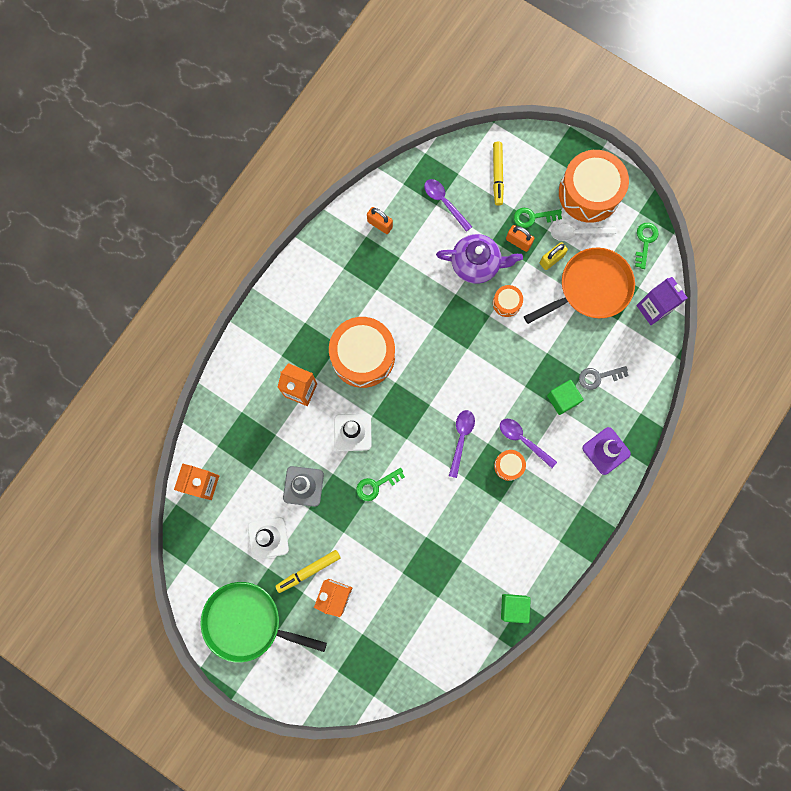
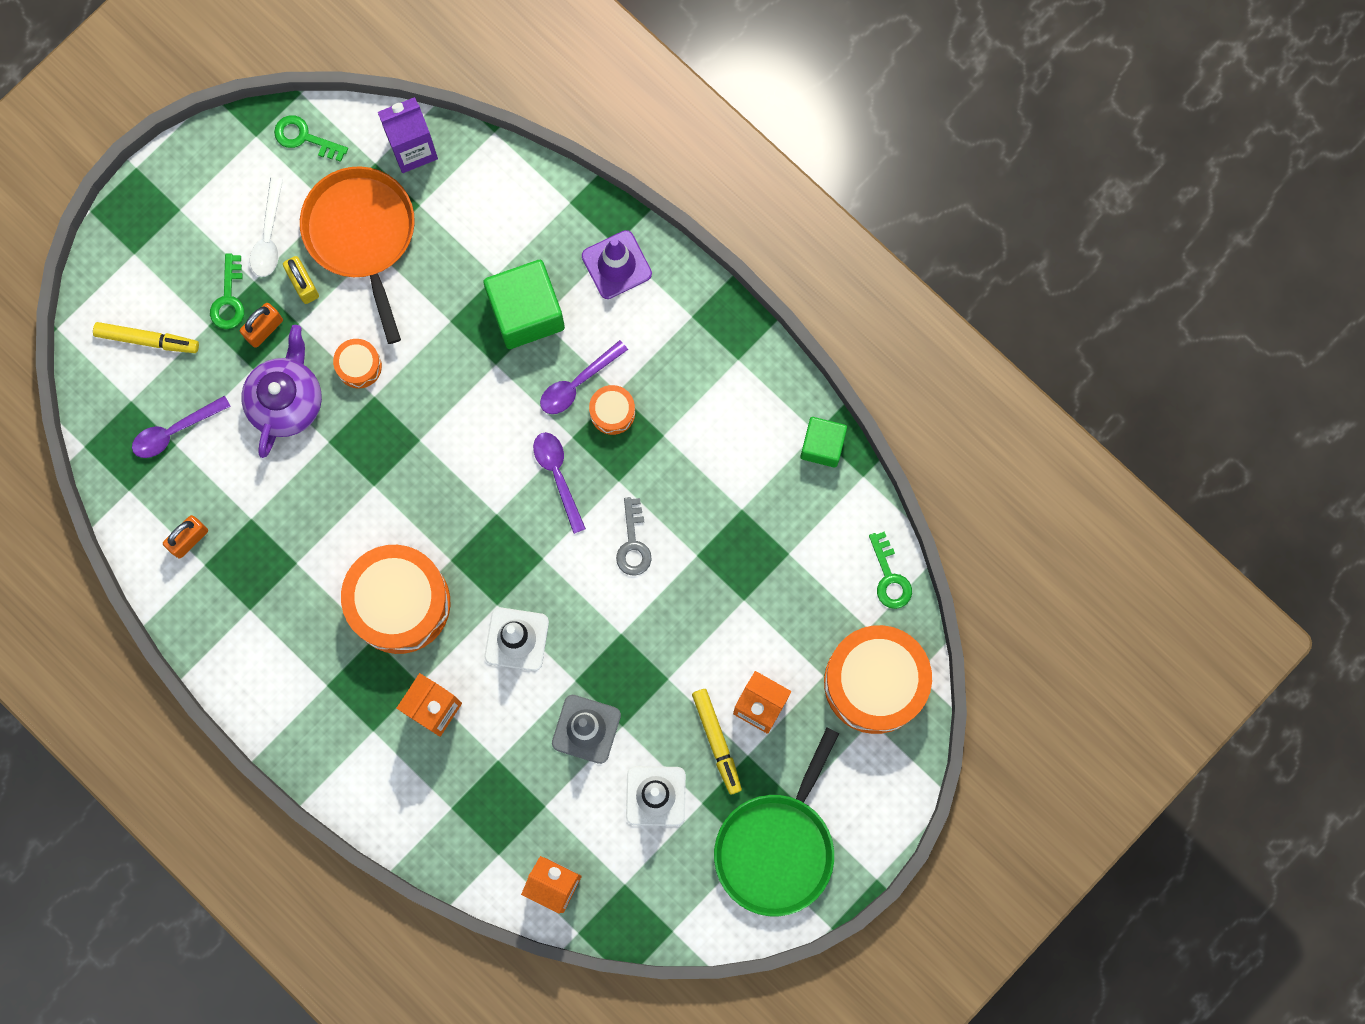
camera: 80 degrees left, 0 degrees up
(376, 485) = (605, 617): green key -> green key (889, 577)
(461, 438) = (557, 475): purple spoon -> purple spoon turned 45 degrees clockwise
(562, 399) = (526, 312): green cube -> green cube, size x1.65
(589, 193) = (207, 205): orange drum -> orange drum (875, 682)
(598, 377) = (502, 252): grey key -> grey key (633, 544)

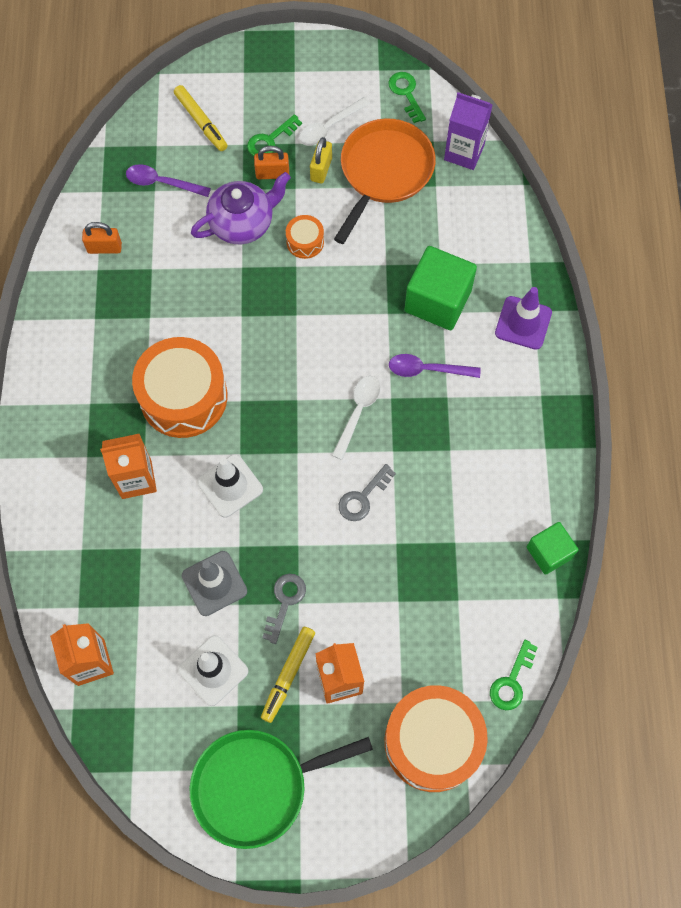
camera: 45 degrees right, 10 degrees down
(557, 475) = (358, 412): purple spoon -> white spoon
(612, 412) = (431, 406): orange drum -> none
(656, 688) = (285, 602): none -> grey key

